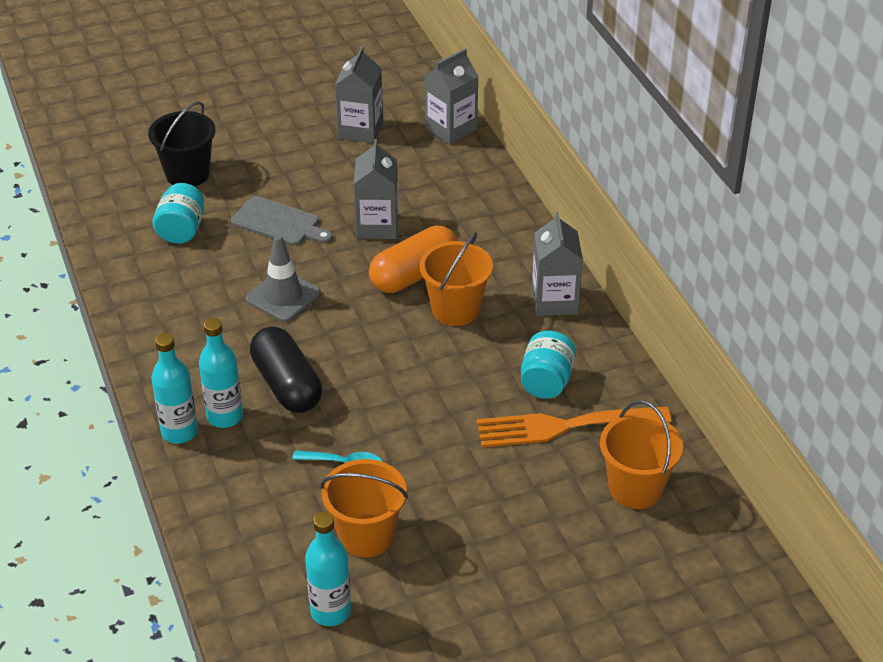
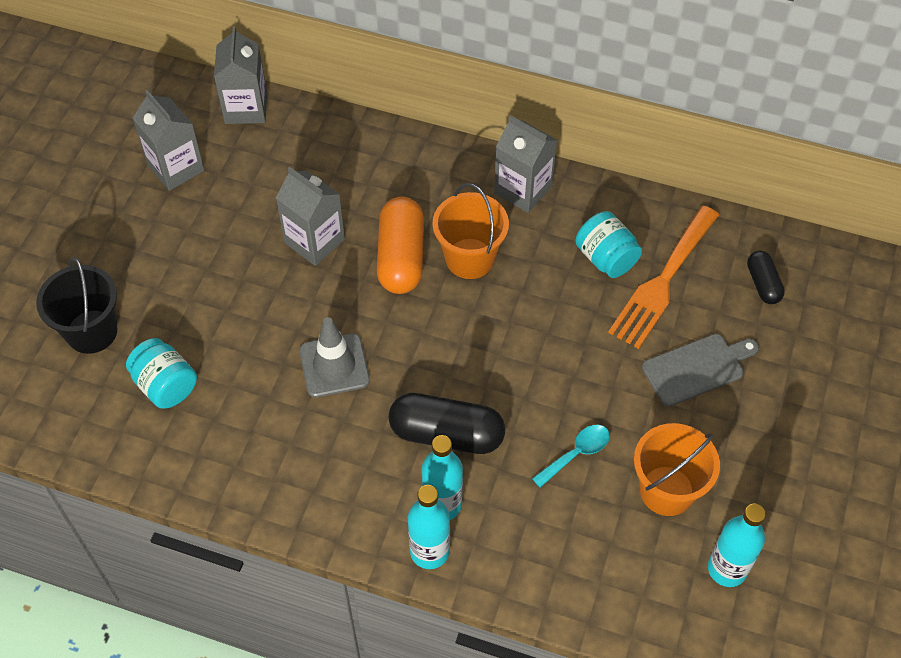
camera: 50 degrees left, 15 degrees up
(279, 223) = (235, 307): grey cutting board -> grey cutting board (697, 368)
(635, 488) = (763, 284): orange bucket -> black capsule

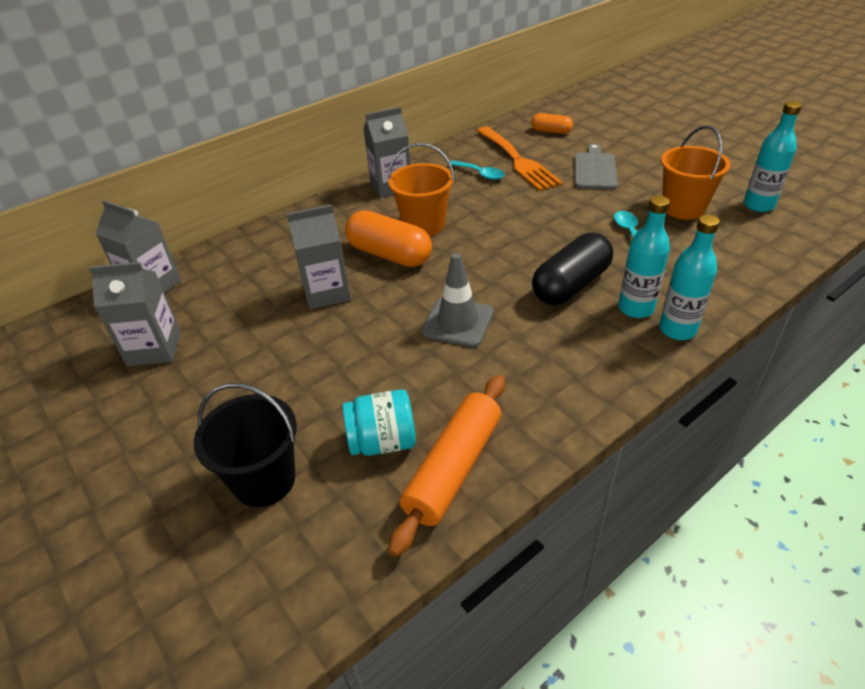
camera: 55 degrees left, 15 degrees down
(165, 447) = (454, 468): none -> orange rolling pin
(606, 258) = (480, 174): turquoise jar -> turquoise spoon
(763, 284) = (551, 131): black capsule -> orange capsule

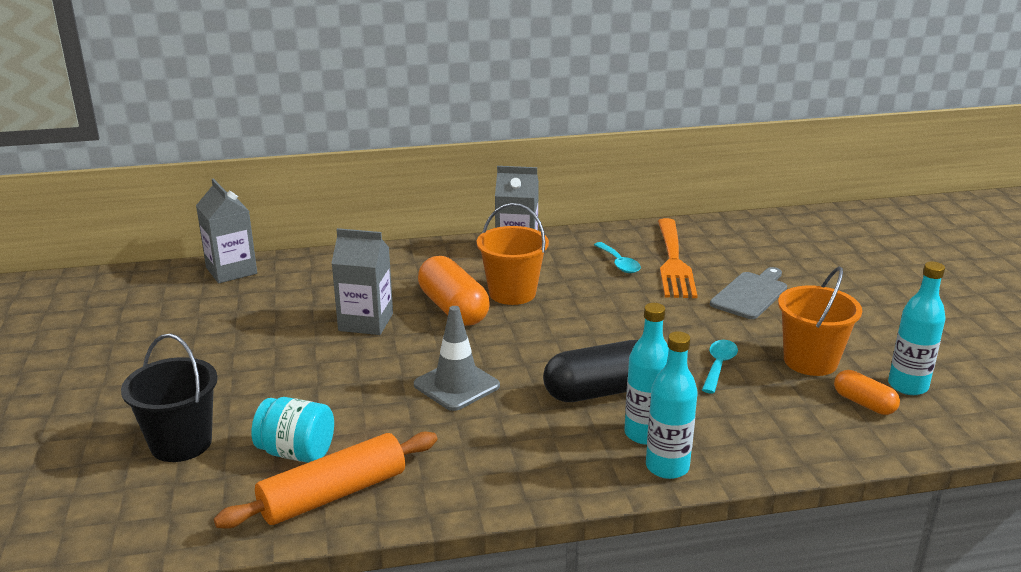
camera: 25 degrees right, 15 degrees down
(154, 348) = (189, 319): grey carton -> none
(551, 131) = (743, 243): orange capsule -> orange capsule (864, 403)

